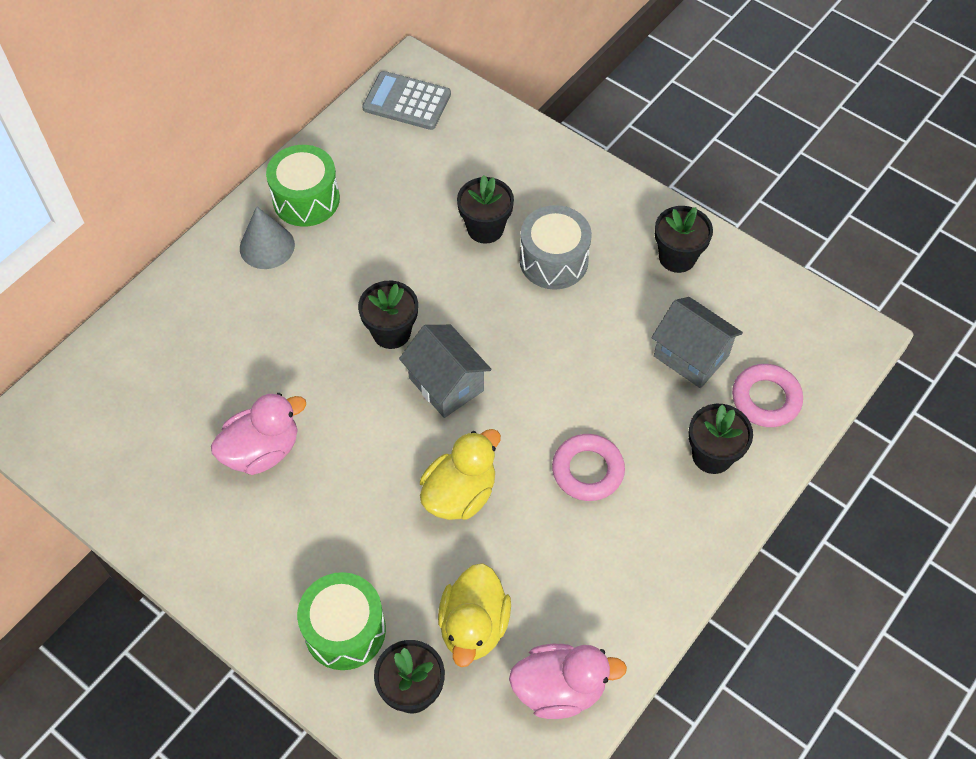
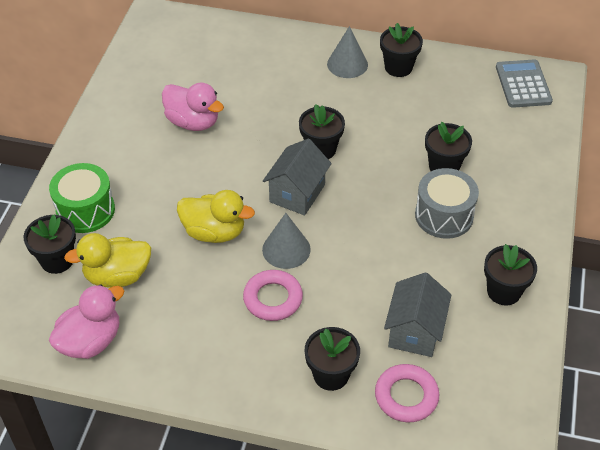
camera: 65 degrees right, 10 degrees down
(306, 199) = (398, 67): green drum -> black flower pot
(524, 429) = (286, 249): none -> grey cone
(559, 688) = (91, 341): pink duck -> pink duck turned 105 degrees counterclockwise

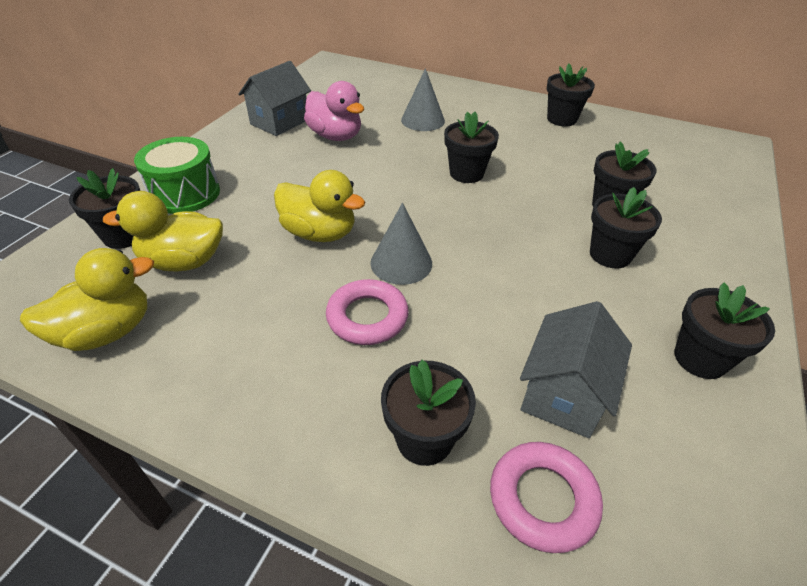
camera: 10 degrees right, 5 degrees down
(91, 341) = (107, 332): pink duck -> yellow duck
(297, 193) = (429, 209): grey house -> grey house (279, 122)
(347, 64) = (508, 111): grey cone -> grey cone (423, 120)
(444, 216) = (610, 254): grey drum -> black flower pot
(523, 84) = (701, 146): grey calculator -> none

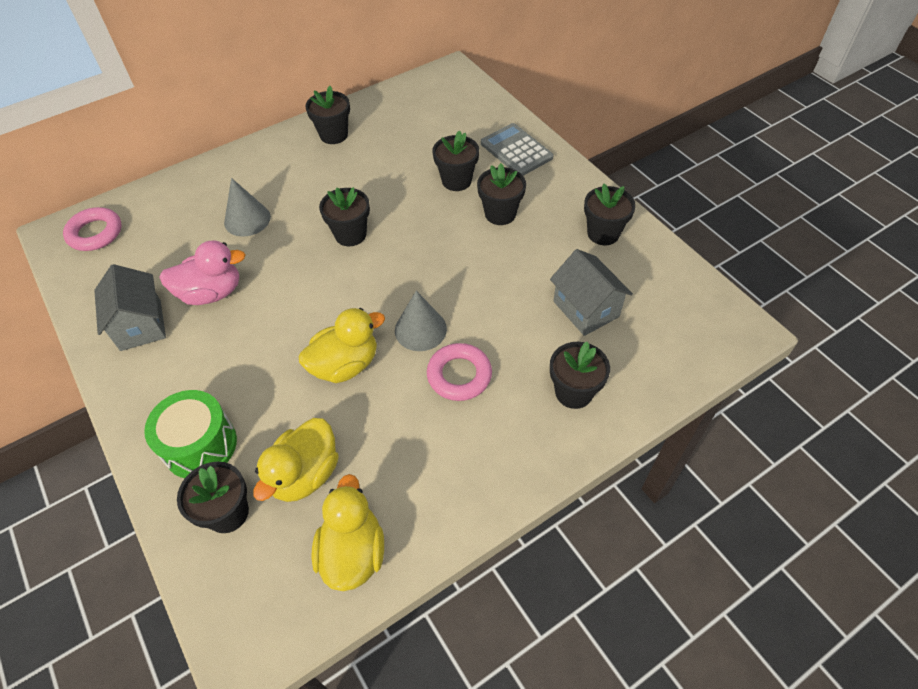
camera: 55 degrees left, 10 degrees up
(542, 499) = (640, 359): pink ring -> pink ring (95, 233)
(710, 229) = (516, 150): none -> grey calculator

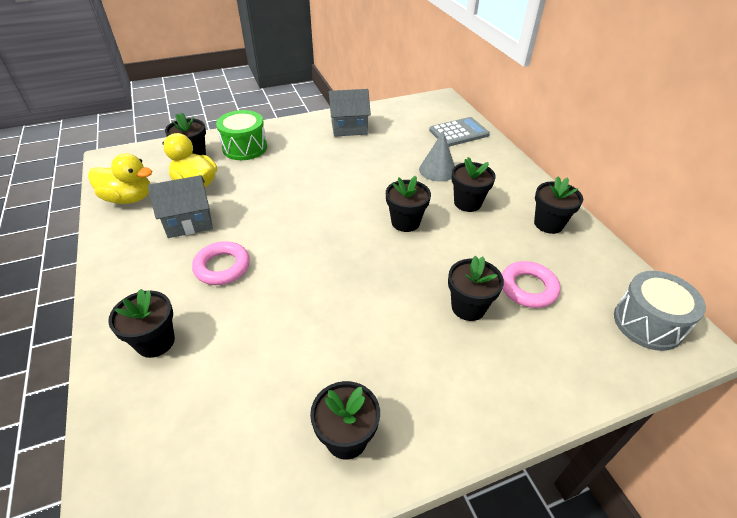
camera: 100 degrees right, 10 degrees down
(95, 233) = (438, 111): pink ring -> pink ring (528, 288)
(211, 293) = (366, 153): pink duck -> none
(345, 365) = (269, 207): yellow duck -> none
(420, 329) = (281, 251): grey cone -> none
(442, 89) = (647, 323): none -> grey drum
(500, 214) = (407, 336): black flower pot -> black flower pot (467, 203)
(516, 150) = (520, 378): grey calculator -> grey calculator (459, 133)
(586, 309) = (242, 381): grey house -> grey house (189, 222)

